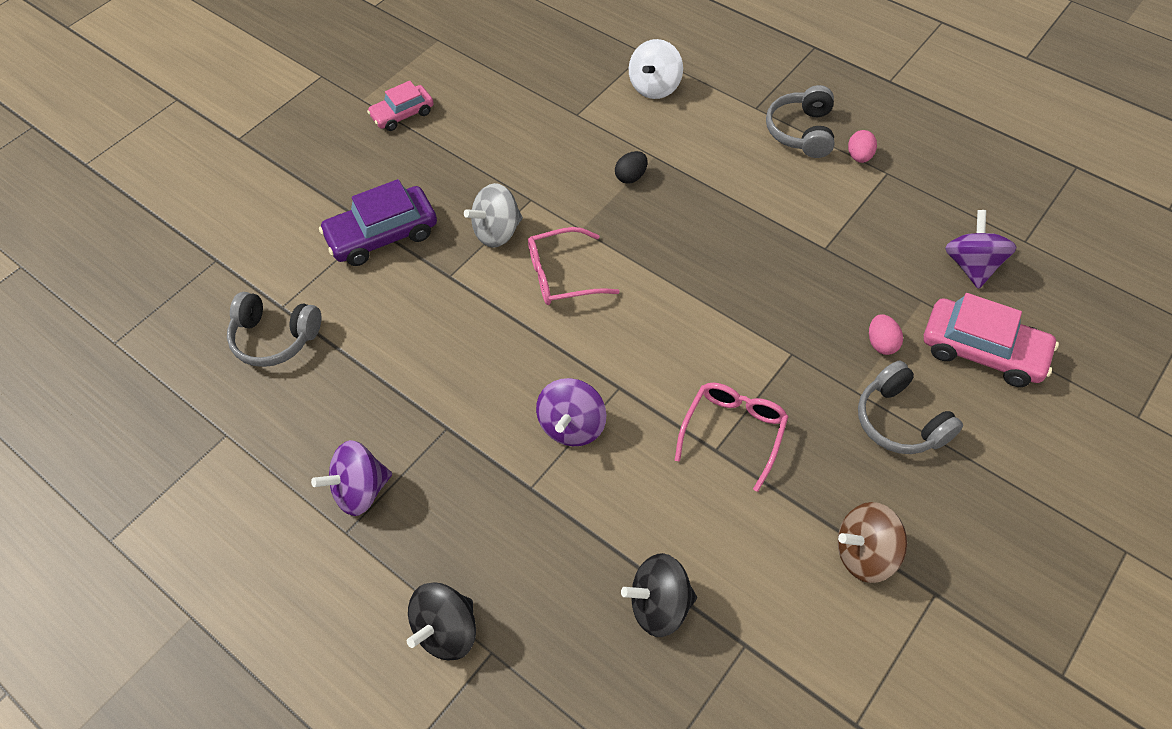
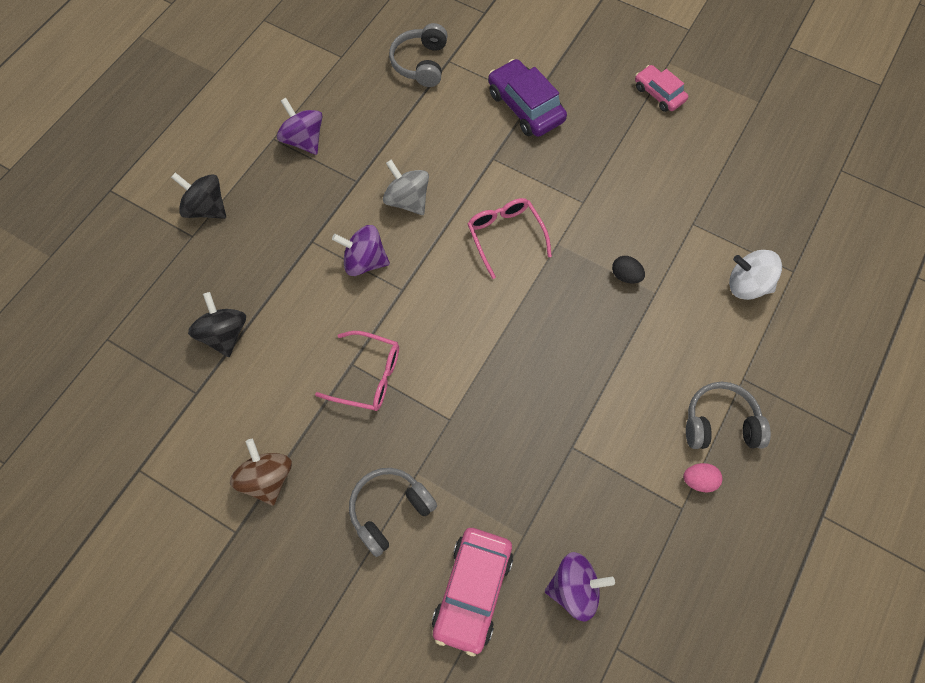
camera: 80 degrees right, 10 degrees up
(497, 232) = (542, 183): grey spinning top -> grey spinning top (407, 200)
(881, 343) = (469, 496): pink egg -> none

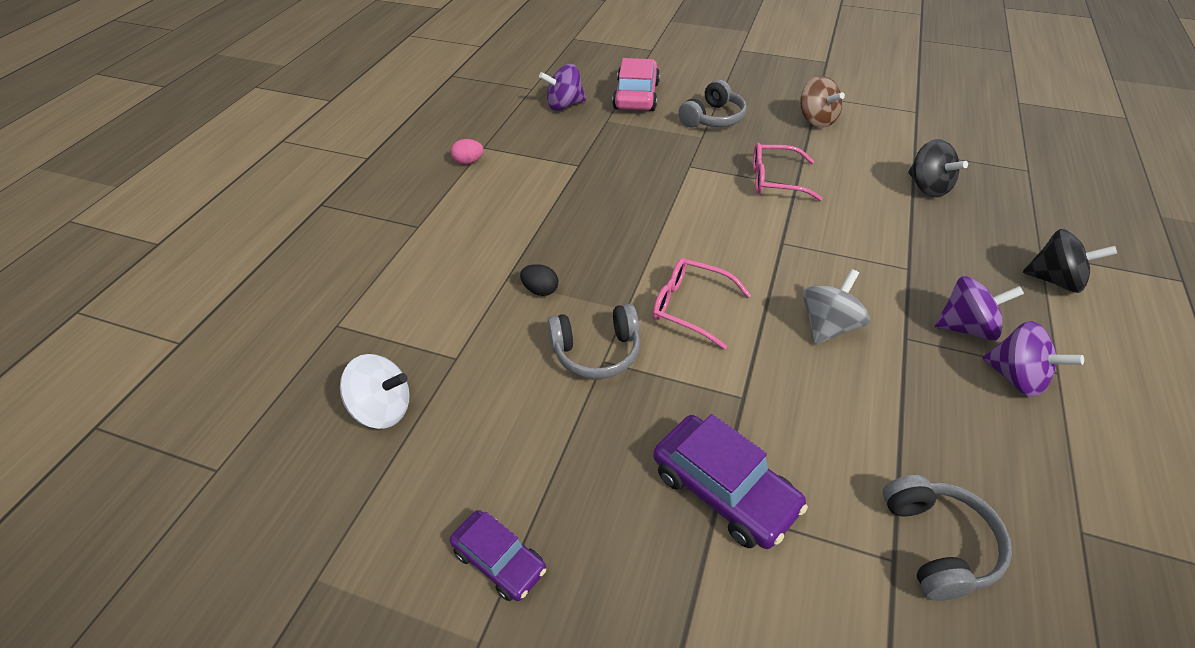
camera: 170 degrees right, 20 degrees down
(364, 261) = (837, 259): purple spinning top -> purple spinning top (966, 327)
(407, 200) = (828, 326): grey spinning top -> grey spinning top turned 90 degrees counterclockwise
(505, 236) = (690, 307): pink glasses -> pink glasses turned 150 degrees clockwise
(659, 94) = (499, 560): pink car -> purple car
(720, 423) = (445, 195): grey headphones -> grey headphones (596, 351)
(747, 285) = (397, 303): white spinning top -> white spinning top (383, 409)

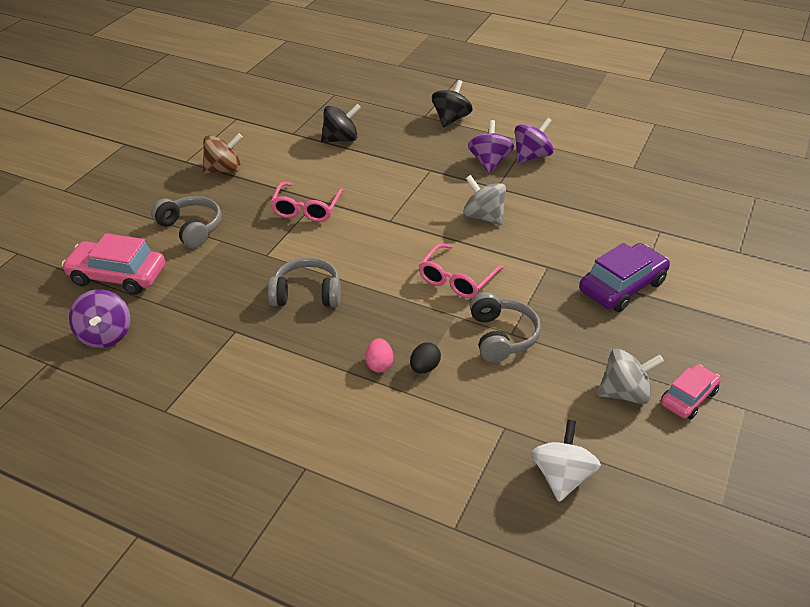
camera: 85 degrees left, 5 degrees down
(468, 162) = (191, 424): pink egg -> pink egg (379, 365)
(499, 560) = (688, 398): purple car -> pink car
(507, 479) = (624, 393): none -> grey spinning top
(937, 544) = (647, 214): grey headphones -> grey headphones (307, 294)

